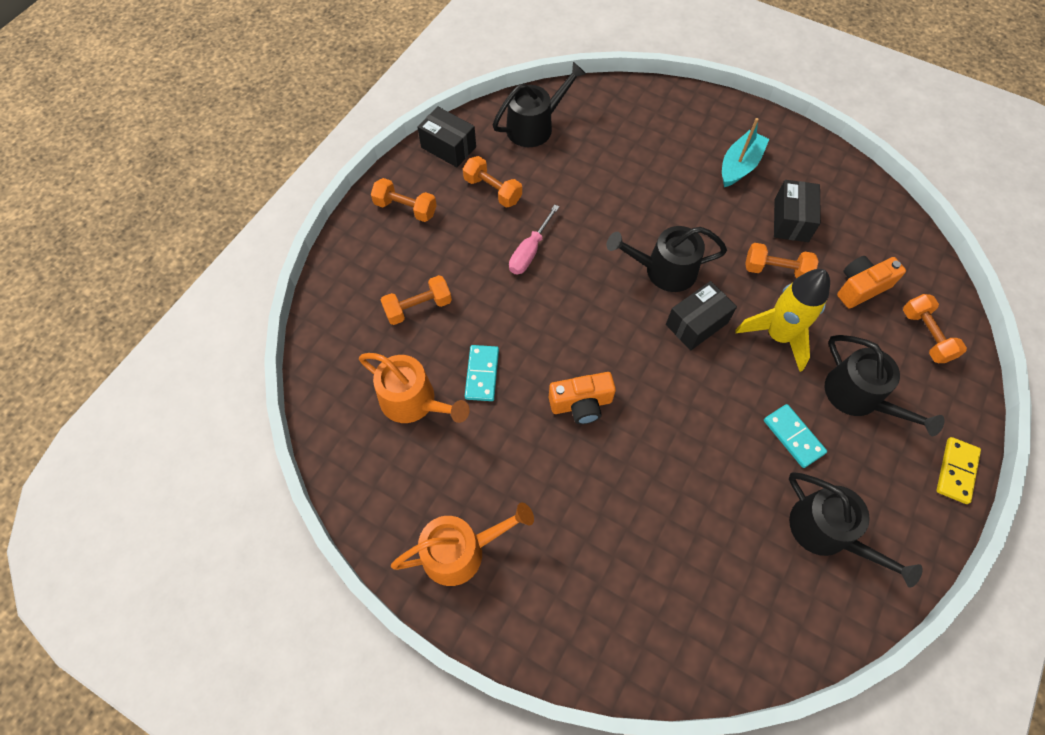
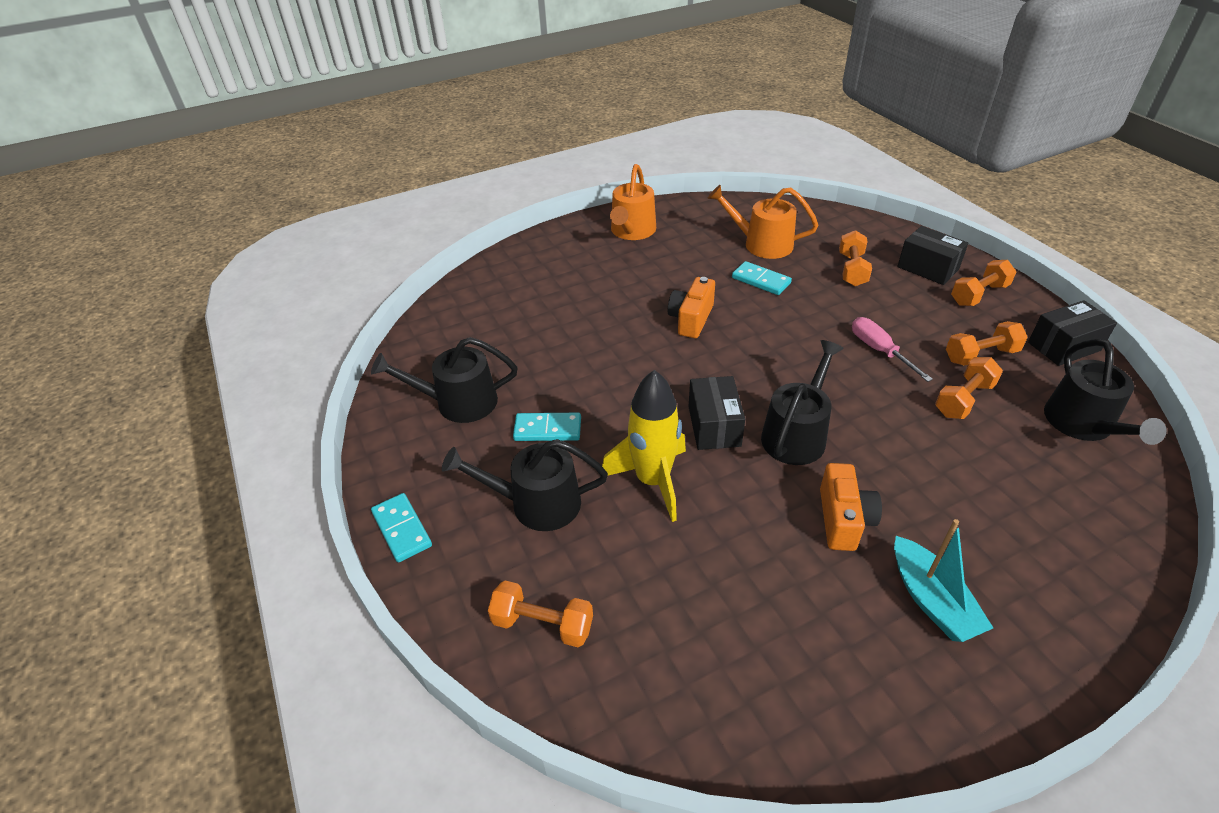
camera: 125 degrees right, 20 degrees down
(413, 401) = (762, 244): orange watering can -> orange watering can turned 45 degrees clockwise
(776, 270) = (734, 532): orange dumbbell -> orange dumbbell (963, 399)
(791, 220) = (801, 598): black box -> black box (927, 268)
(860, 287) = (653, 604): orange camera -> orange camera (843, 519)
(956, 471) = (401, 529): yellow domino -> turquoise domino

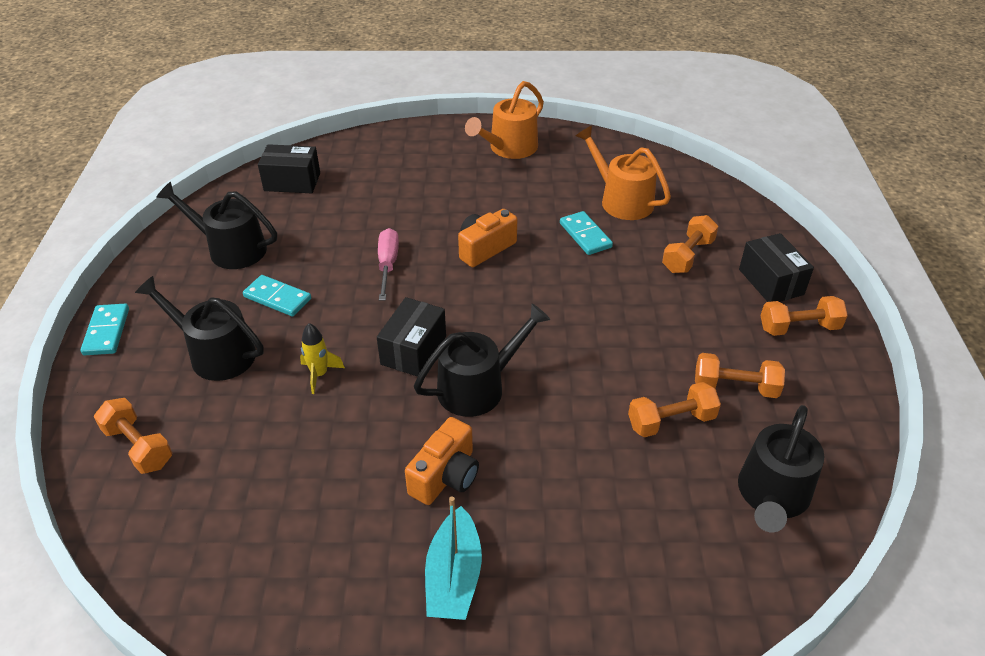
camera: 25 degrees right, 0 degrees up
(653, 481) = (319, 374): yellow rocket -> yellow rocket, size x0.50
(879, 350) = (634, 343): pink screwdriver -> pink screwdriver (387, 264)
(1064, 346) = (838, 414): black box -> black box (292, 182)

